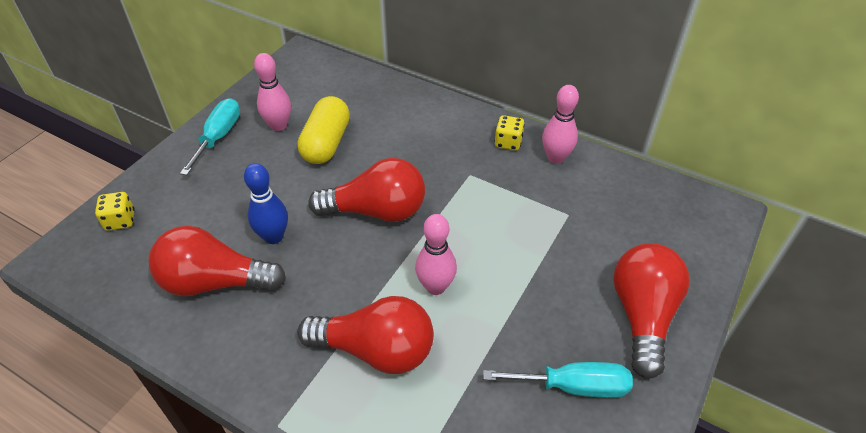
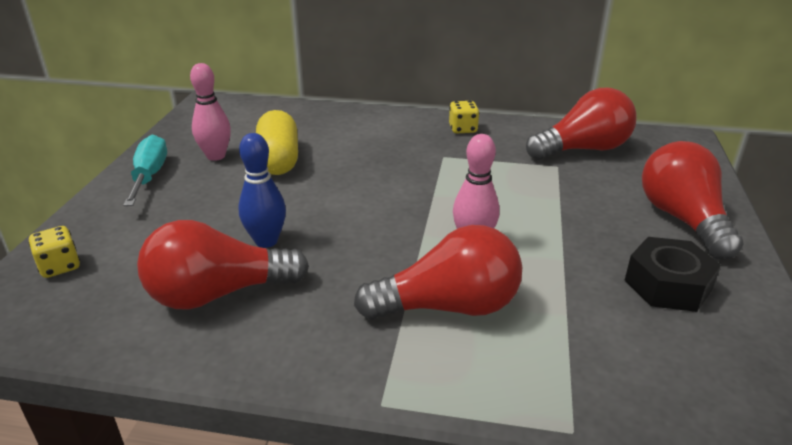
camera: 20 degrees left, 15 degrees down
(377, 211) = (369, 199): red light bulb -> red light bulb (583, 149)
(555, 158) = (514, 131): pink bowling pin -> none
(573, 386) = (668, 285): turquoise screwdriver -> black nut

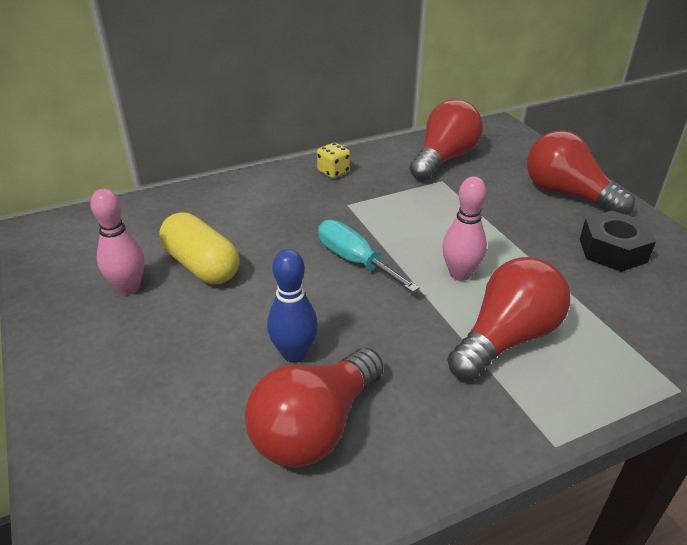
camera: 35 degrees left, 5 degrees up
(60, 266) = (108, 492): yellow dice -> none
(149, 176) = (79, 341): turquoise screwdriver -> turquoise screwdriver (355, 261)

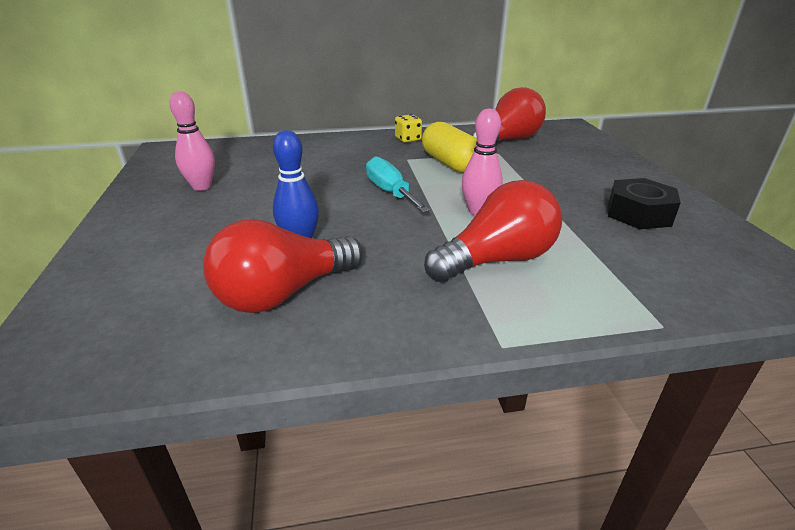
camera: 15 degrees right, 5 degrees down
(202, 266) = (265, 181): yellow capsule -> yellow capsule (450, 163)
(567, 194) = (611, 172): red light bulb -> none

